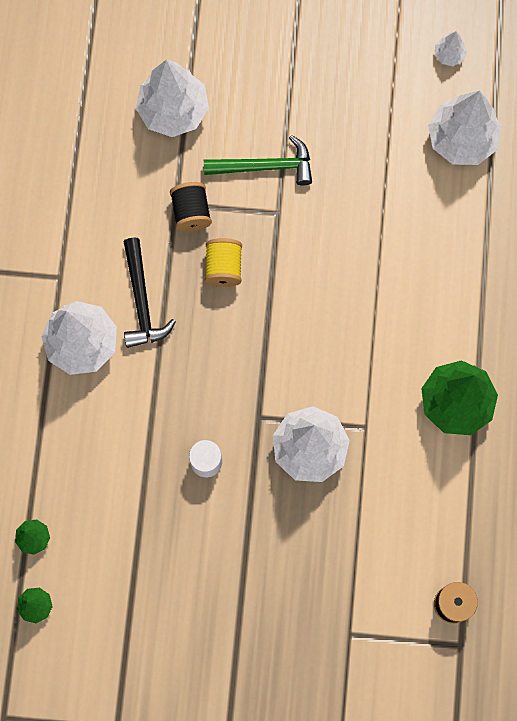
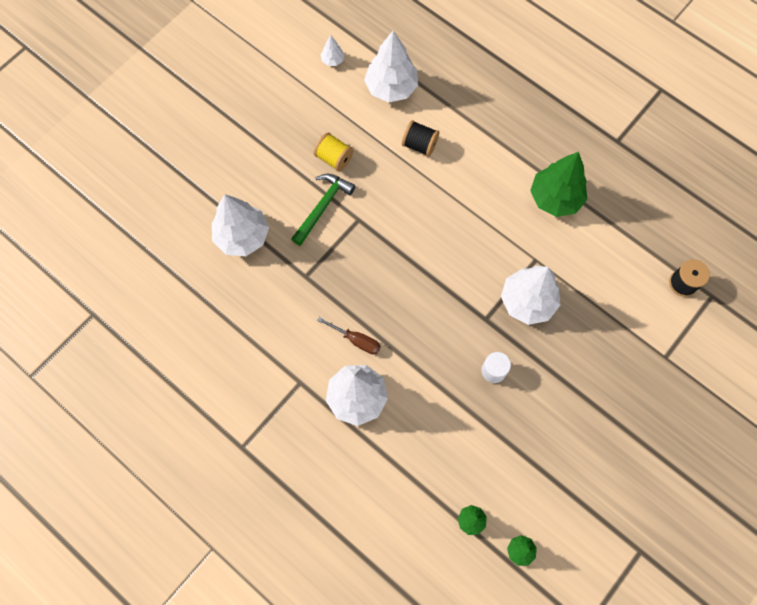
camera: 55 degrees left, 5 degrees down
(142, 301) = (356, 340): black hammer -> brown screwdriver
(191, 212) = (319, 270): black spool -> black spool (419, 145)
(223, 267) = (371, 275): yellow spool -> yellow spool (334, 158)

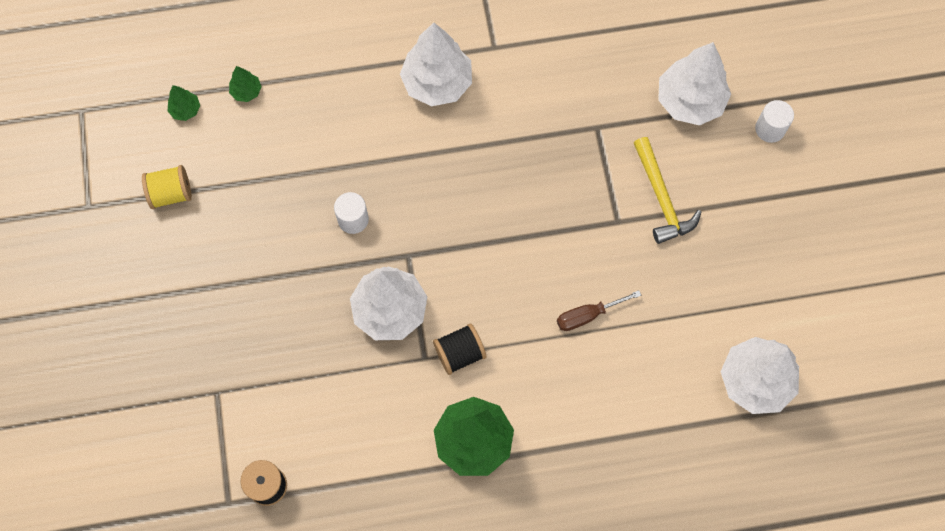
camera: 130 degrees right, 0 degrees up
(225, 180) = (770, 129): none -> white cylinder
(322, 207) = (661, 198): green hammer -> yellow hammer
(332, 60) = (843, 346): white tree -> none
(334, 158) = (711, 252): yellow spool -> yellow spool (171, 193)
(356, 340) = (492, 123): brown screwdriver -> brown screwdriver (588, 315)
(419, 145) = (656, 352): black spool -> black spool (459, 353)

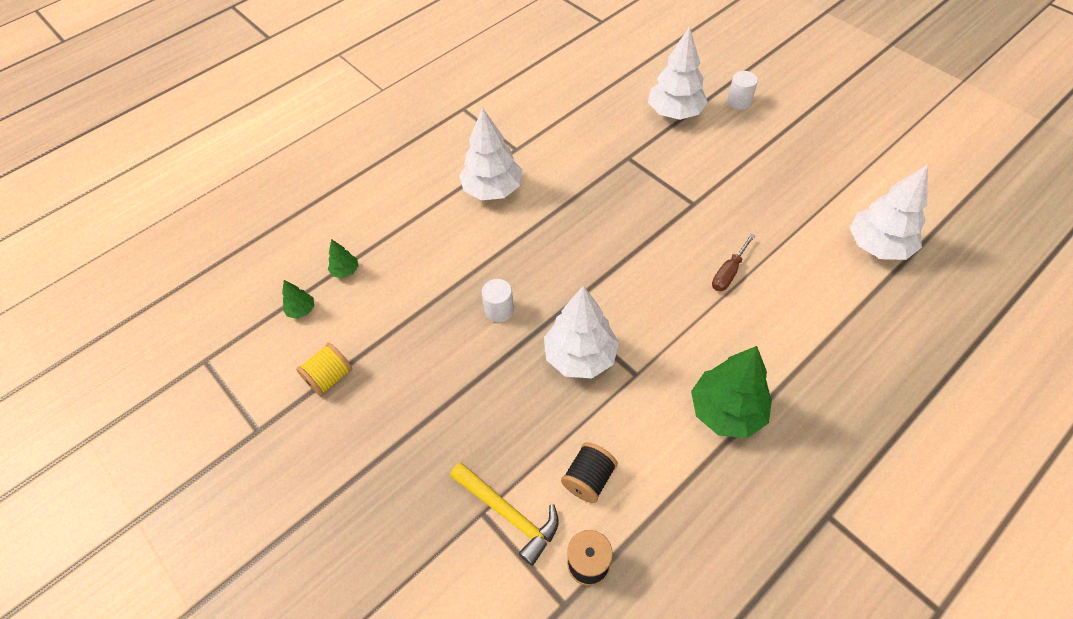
camera: 30 degrees left, 15 degrees down
(459, 353) = (660, 354): black spool -> black spool (588, 479)
(661, 198) = (709, 174): yellow hammer -> yellow hammer (508, 514)

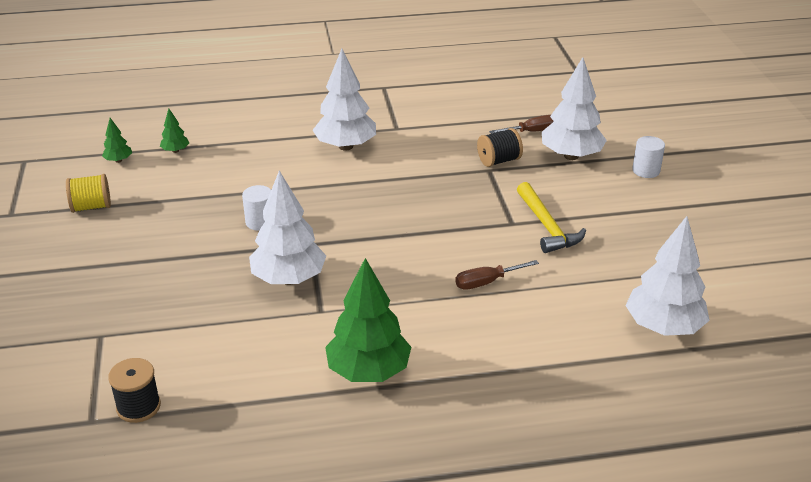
camera: 30 degrees right, 20 degrees down
(508, 514) = (118, 346): yellow hammer -> yellow hammer (547, 226)
(588, 479) = (202, 356): black spool -> black spool (498, 161)
(624, 102) = (531, 132): none -> brown screwdriver

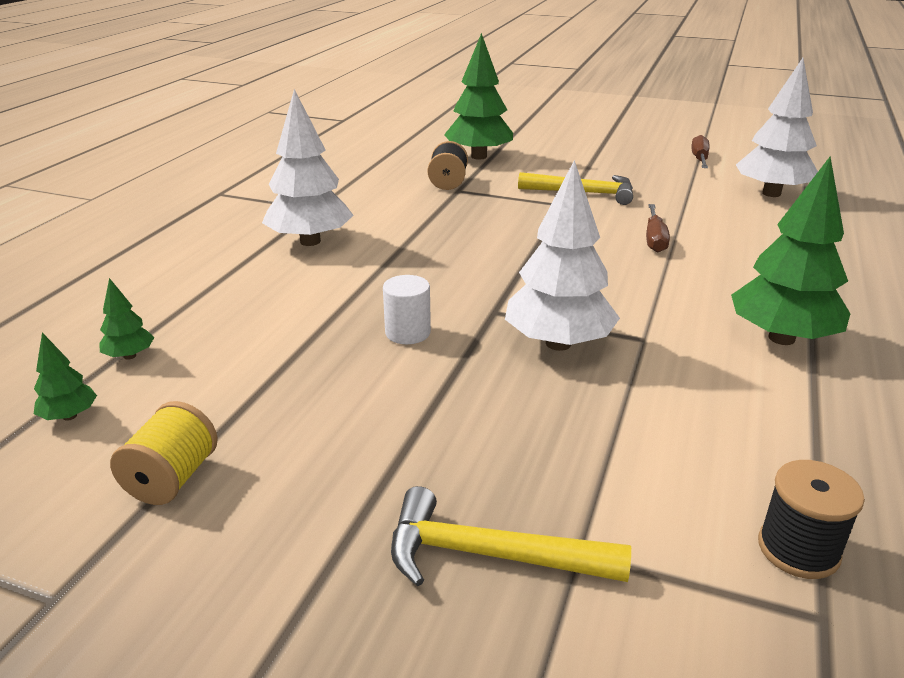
camera: 60 degrees left, 5 degrees down
(86, 310) = (490, 555): none -> yellow hammer
(531, 132) = (416, 159): brown screwdriver -> brown screwdriver (699, 159)
(571, 156) = (478, 156): white tree -> green tree
(646, 171) = (536, 141): white cylinder -> none

